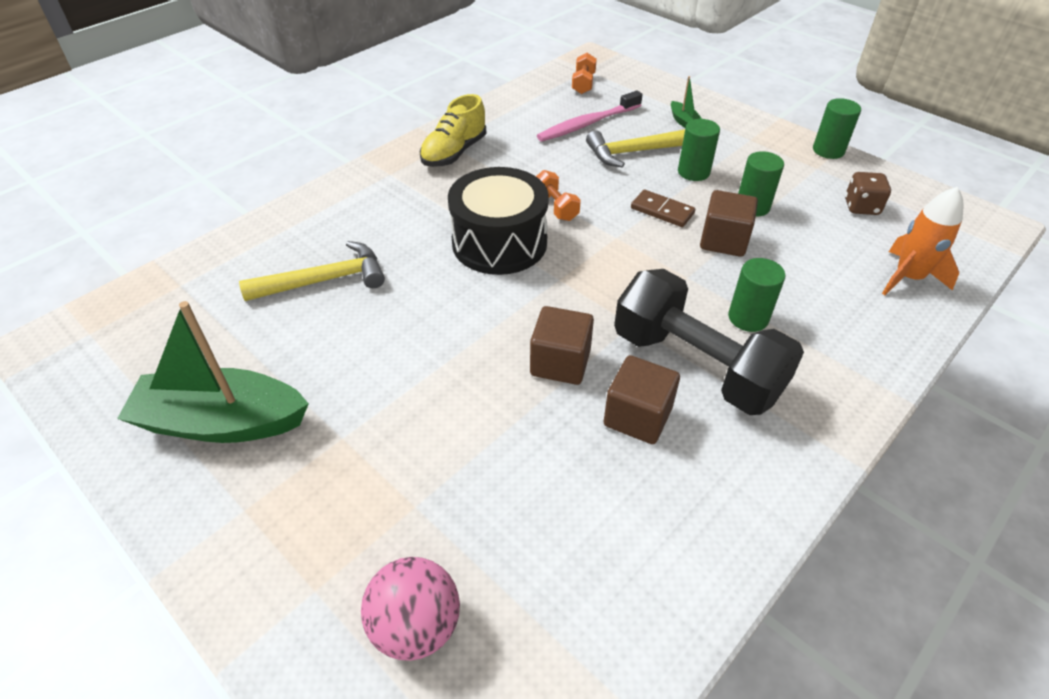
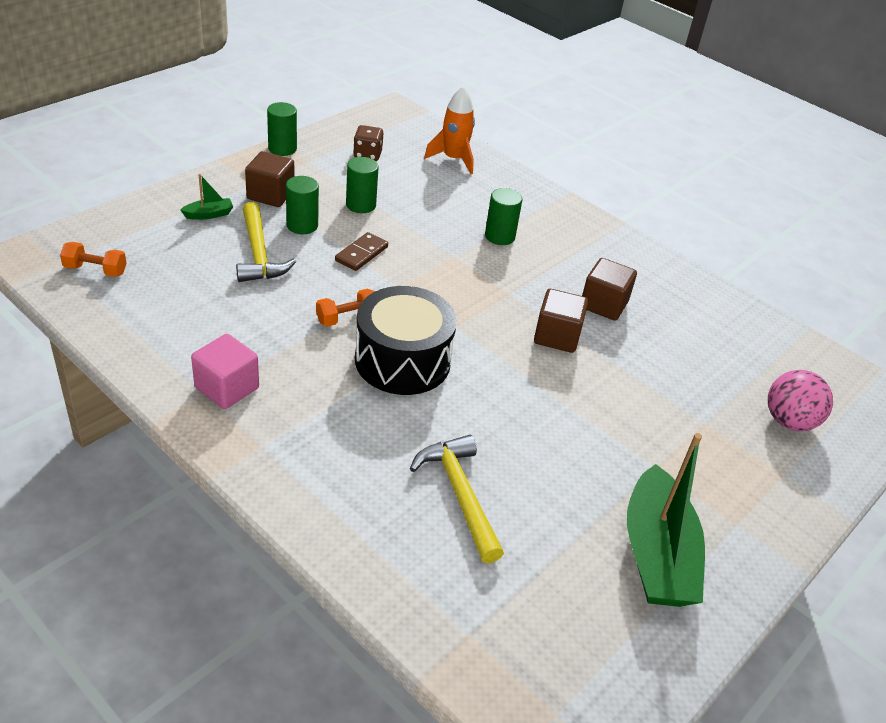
camera: 95 degrees left, 5 degrees down
(454, 153) = (227, 388): yellow shoe -> pink cube
(587, 124) = (192, 278): pink toothbrush -> none
(696, 366) = (551, 269): black dumbbell -> none
(723, 241) = (407, 229): brown cube -> brown cube (270, 195)

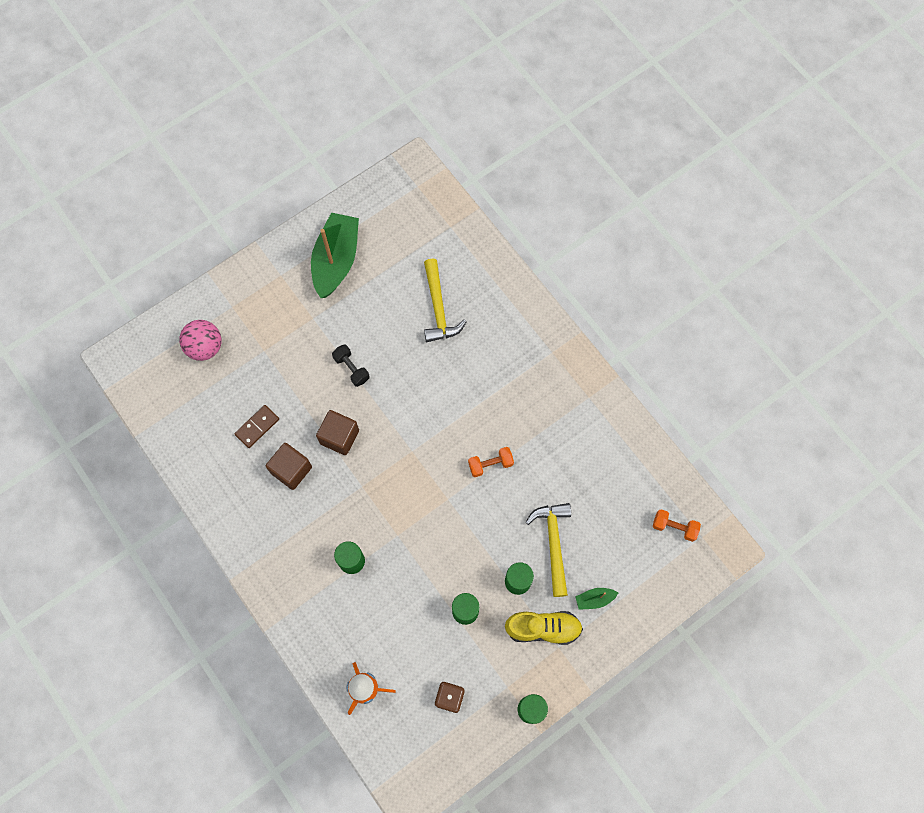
camera: 165 degrees left, 30 degrees up
(227, 388) = (574, 401): pink cube -> none
(270, 195) = (543, 628): brown cube -> yellow shoe
(361, 254) = (472, 540): brown domino -> brown domino (257, 427)
(402, 360) = (456, 419): black drum -> none
(570, 408) = (351, 368): none -> black dumbbell

